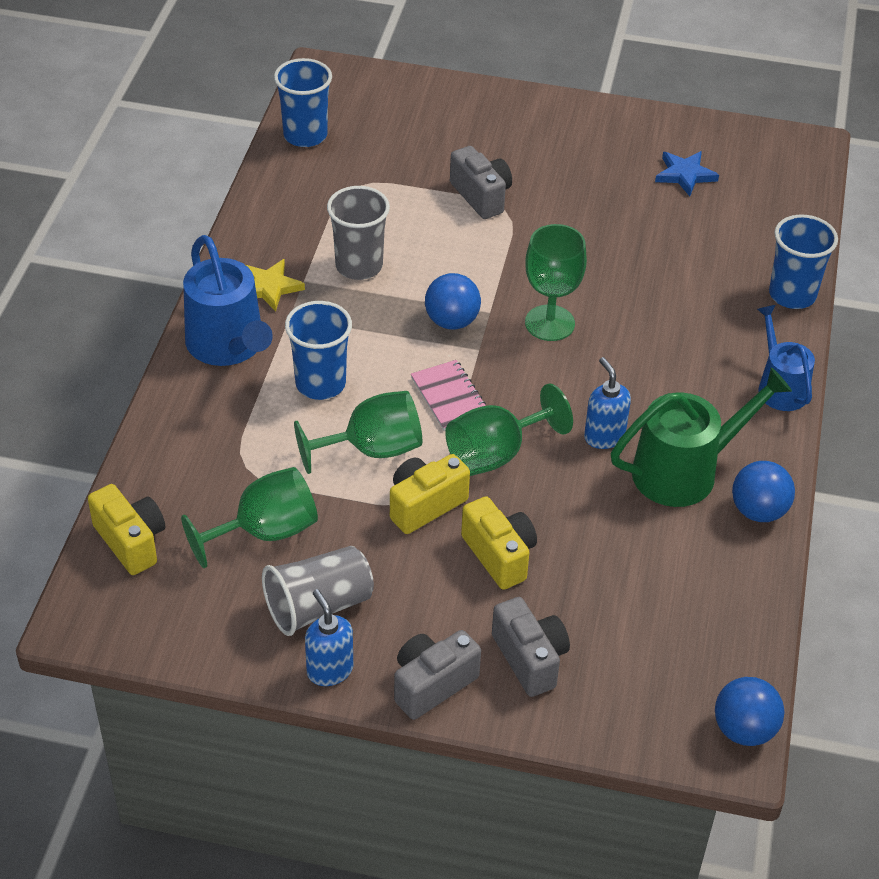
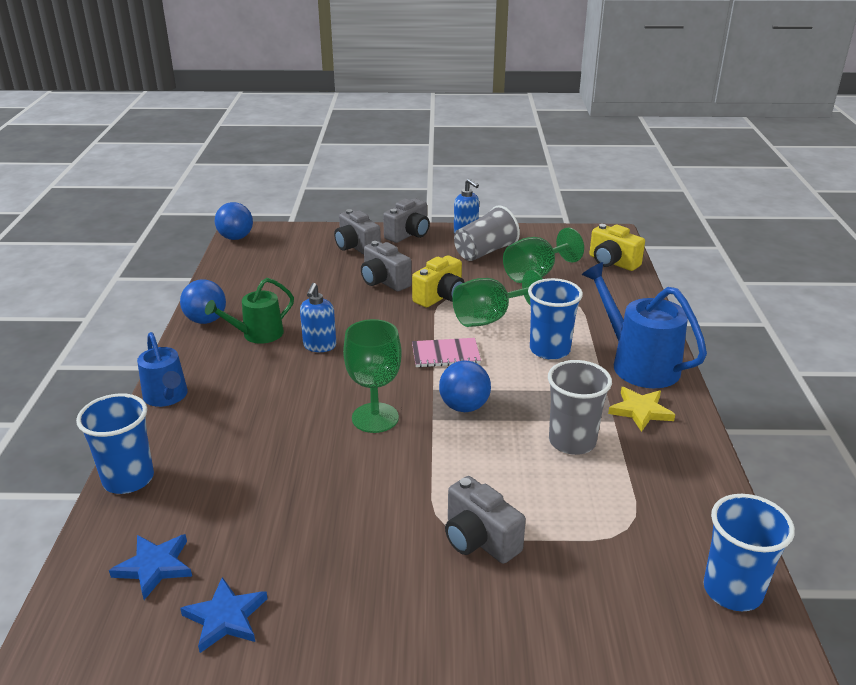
camera: 170 degrees right, 15 degrees down
(449, 397) = (445, 354): pink notebook -> pink notebook turned 60 degrees counterclockwise
(496, 454) = (400, 327): green goblet -> none
(499, 555) = (384, 281): yellow camera -> grey camera
(604, 436) = (319, 346): blue soap dispenser -> blue soap dispenser turned 45 degrees clockwise
(684, 471) = (258, 334): green watering can -> green watering can, size x0.63
(747, 216) = (154, 566): none -> blue star

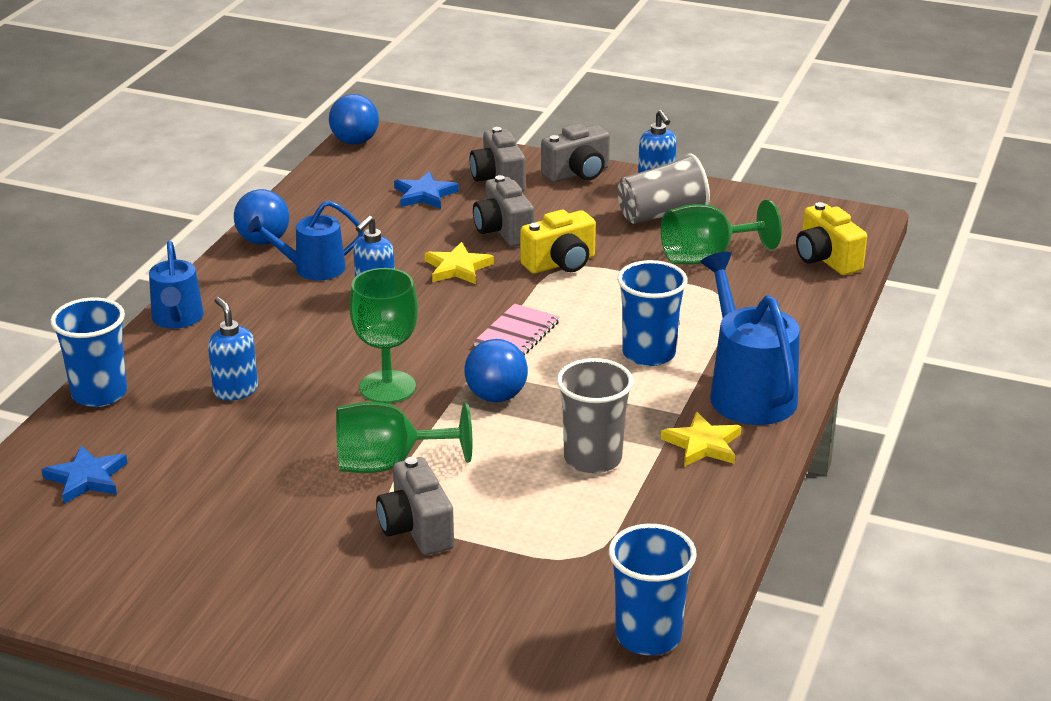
camera: 20 degrees right, 0 degrees up
(225, 618) = (129, 536): blue star -> blue star (424, 194)
(250, 449) = (235, 390): none -> blue soap dispenser
(258, 334) = (313, 268): green watering can -> blue watering can
(368, 313) = (457, 268): none -> yellow star
(445, 354) = (517, 334): pink notebook -> pink notebook turned 75 degrees counterclockwise
(489, 318) = (602, 302): green goblet -> green goblet (388, 464)

